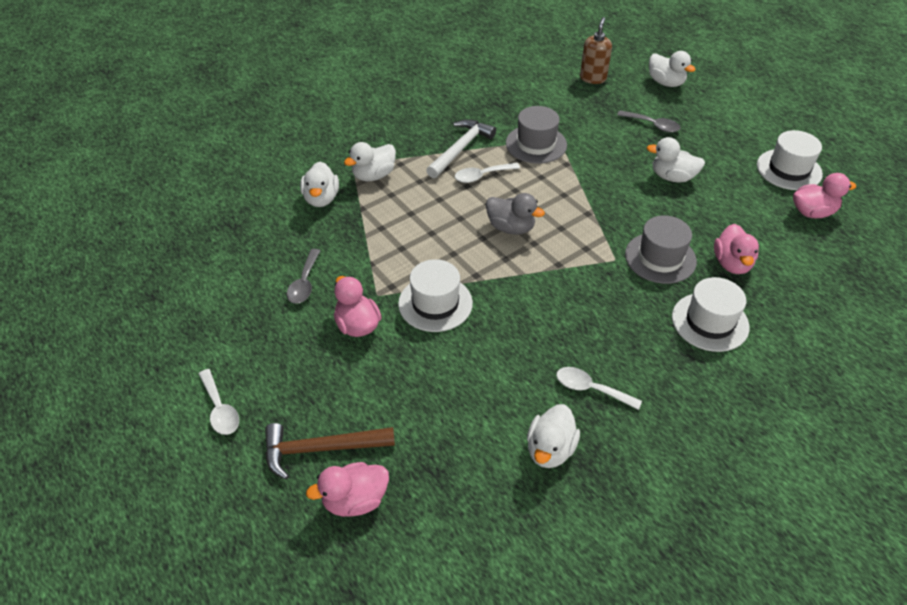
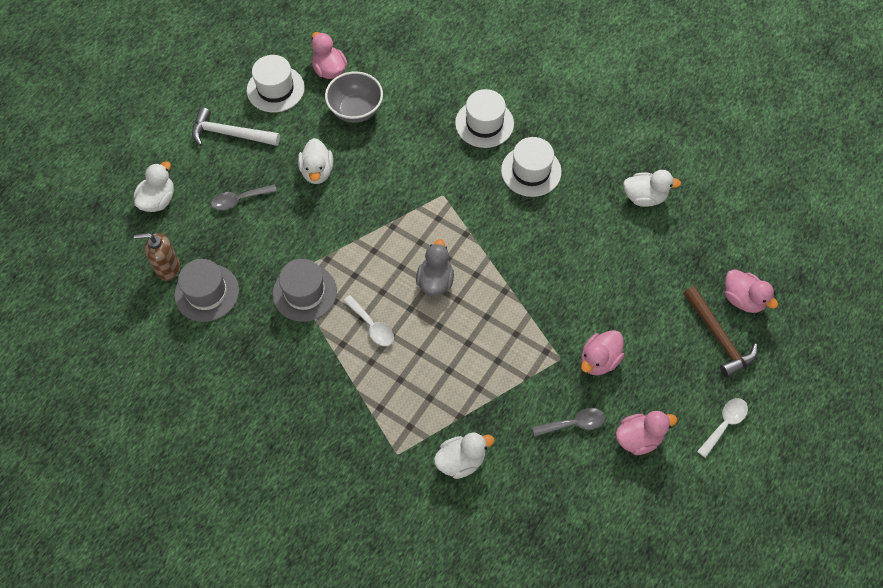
camera: 110 degrees left, 15 degrees up
(373, 175) = (407, 426): white duck -> none
(435, 303) = (549, 311): white hat -> white hat (531, 171)
(461, 149) = (335, 358): white hammer -> white hammer (230, 134)
(591, 389) = (582, 184): white spoon -> none
(652, 125) = (239, 200): grey spoon -> grey spoon turned 120 degrees counterclockwise
(660, 258) = (428, 164): grey hat -> grey hat (207, 293)
(732, 264) = (414, 117): pink duck -> pink duck (638, 438)
(749, 220) = (355, 110): none -> grey bowl

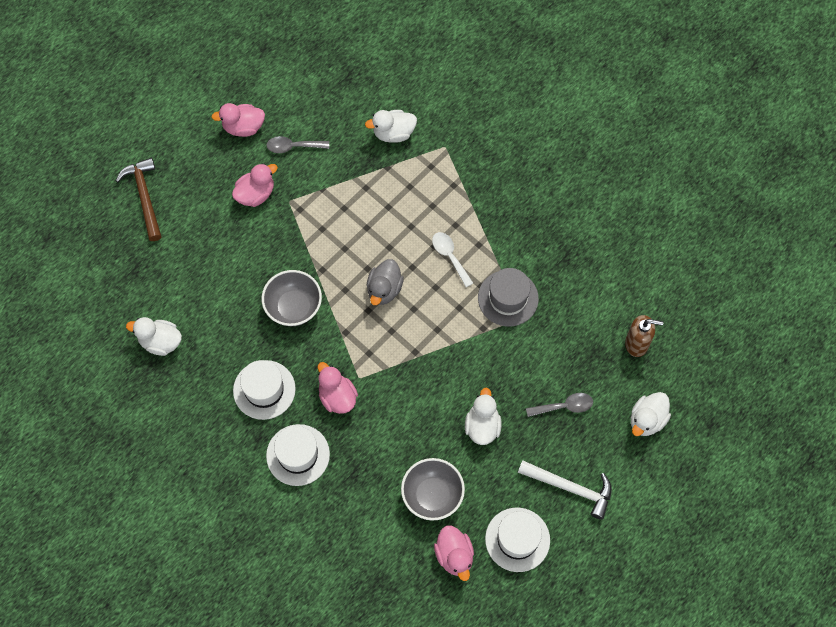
camera: 170 degrees left, 5 degrees up
(207, 293) = (600, 313): grey hat -> none
(524, 249) = (293, 307): none -> grey bowl
(724, 424) = (169, 126): white spoon -> none
(743, 299) = (109, 226): pink duck -> pink duck (337, 397)

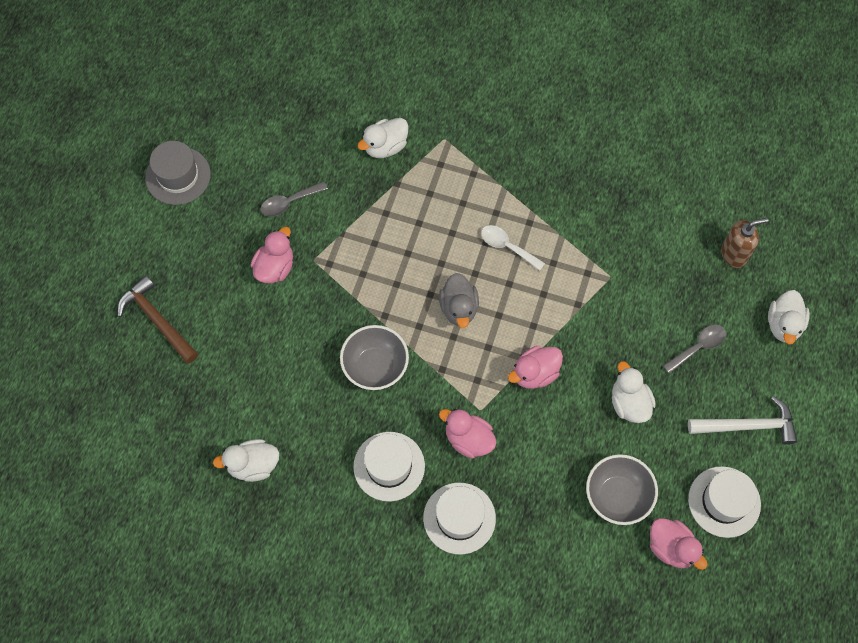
camera: 25 degrees left, 0 degrees up
(243, 127) = (226, 204): pink duck -> pink duck (535, 373)
(508, 298) = (586, 263): grey hat -> grey hat (178, 176)

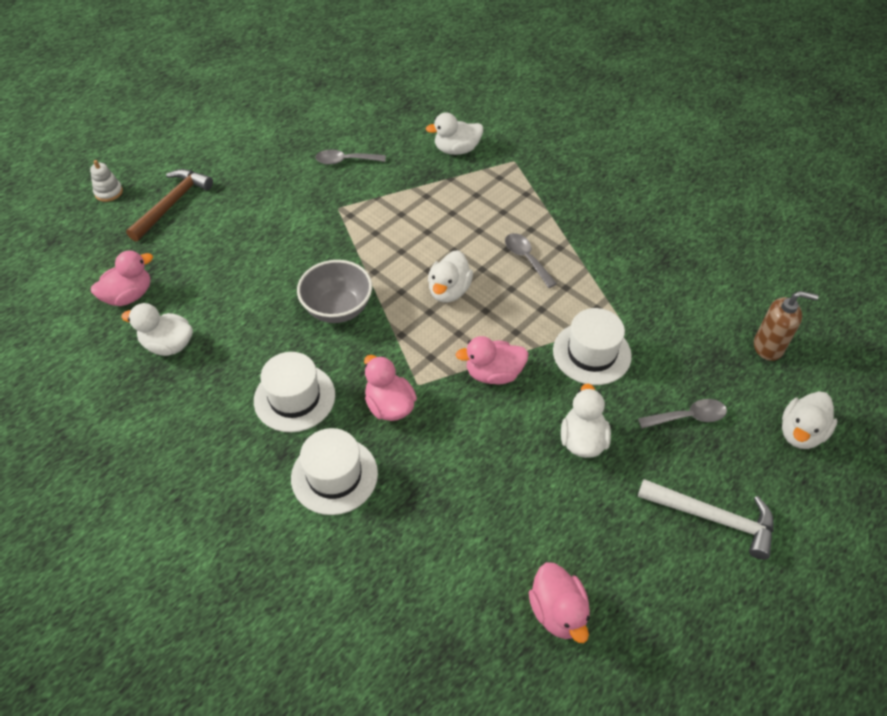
camera: 25 degrees right, 15 degrees down
(86, 332) = (109, 192): none -> white stacking toy
(157, 320) = (172, 203): brown hammer -> brown hammer turned 45 degrees clockwise
(178, 176) = (266, 114): grey hat -> none
(275, 267) = (300, 201): pink duck -> pink duck (129, 296)
(459, 308) = (449, 291): grey duck -> white duck
(507, 246) = (526, 259): white spoon -> grey spoon
(617, 496) = (520, 528): grey bowl -> none
(724, 501) = (647, 588): white hat -> white hat (591, 353)

